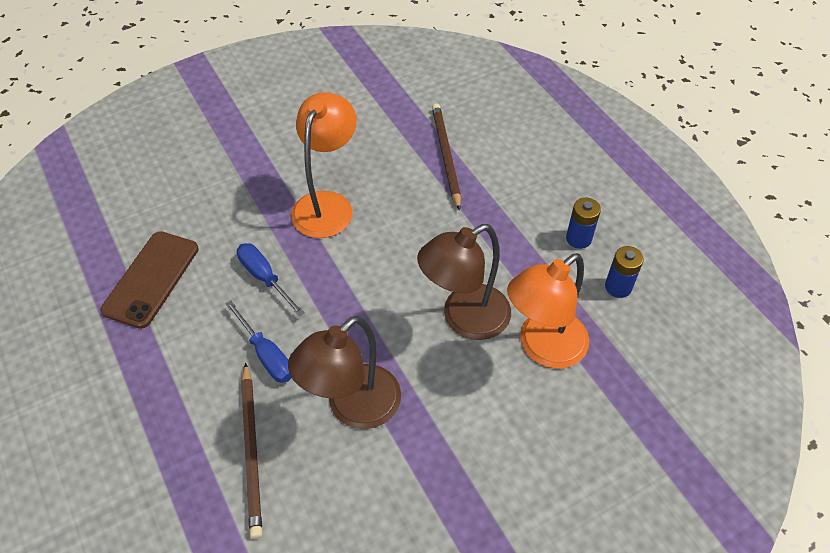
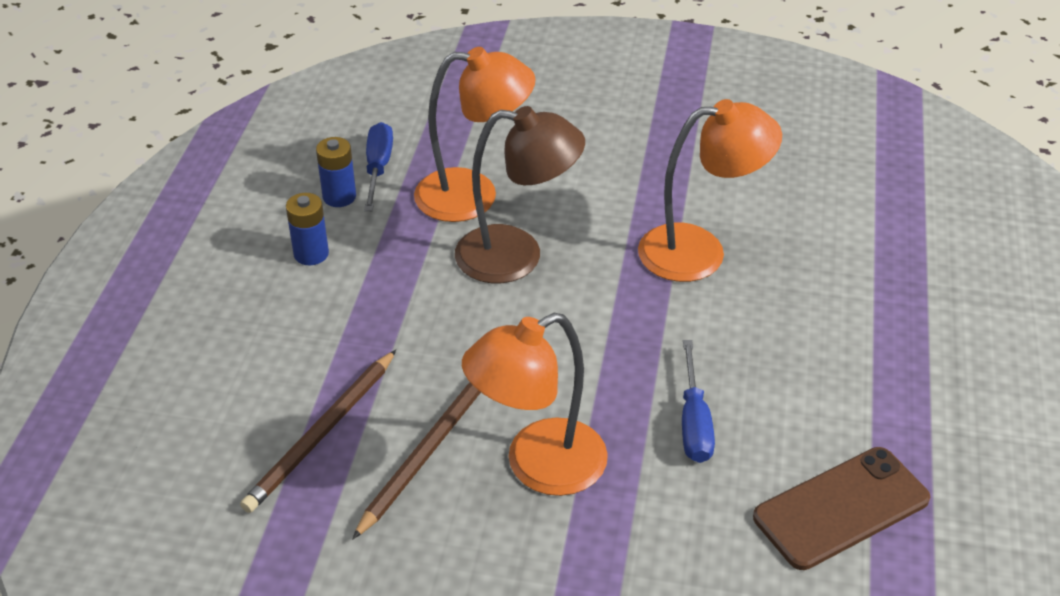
camera: 140 degrees left, 10 degrees down
(252, 451) = (825, 273): brown pencil -> brown pencil (427, 451)
(266, 354) = (752, 342): blue screwdriver -> blue screwdriver (378, 168)
(353, 408) = (700, 251): brown lamp -> orange lamp

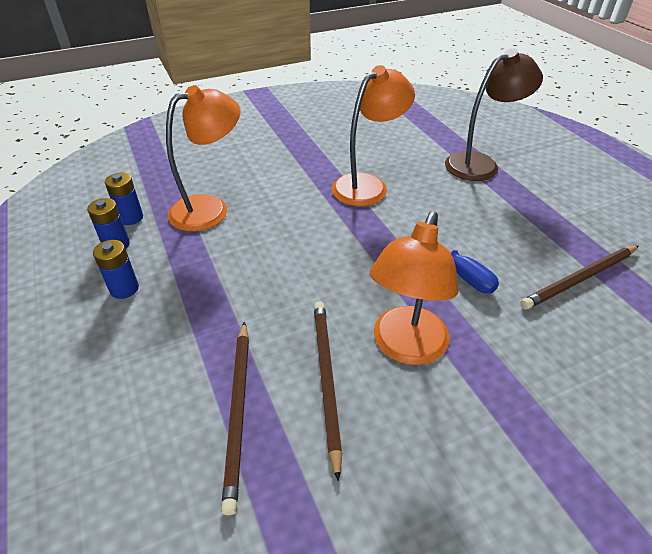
camera: 35 degrees left, 0 degrees up
(378, 168) = (131, 218): blue screwdriver -> blue battery
(517, 256) = (269, 230): brown lamp -> brown lamp (480, 164)
(841, 508) = (579, 279): brown phone -> brown pencil

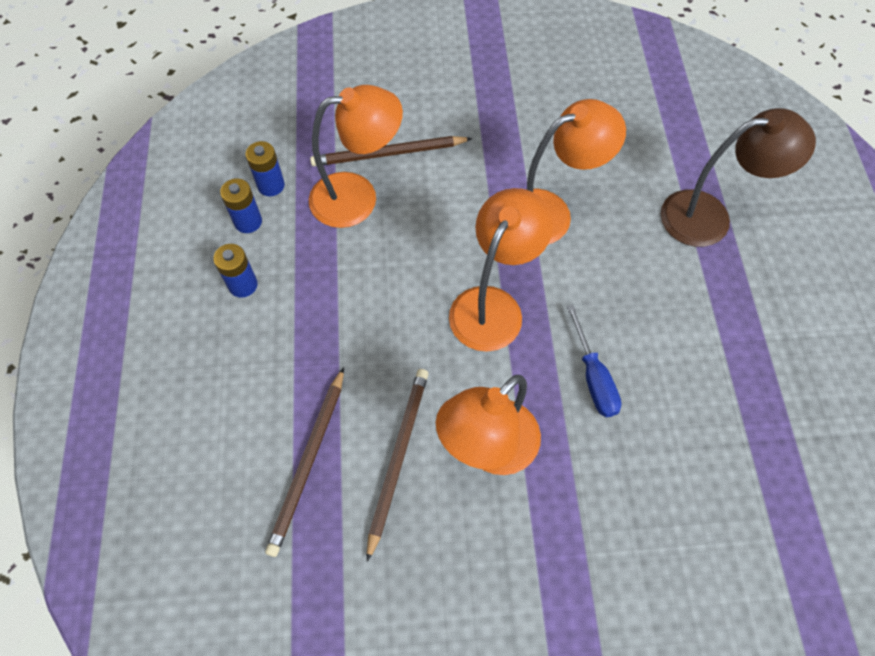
camera: 20 degrees right, 20 degrees up
(354, 248) = (493, 305): none -> orange lamp
(579, 279) = (723, 429): brown pencil -> brown pencil (388, 154)

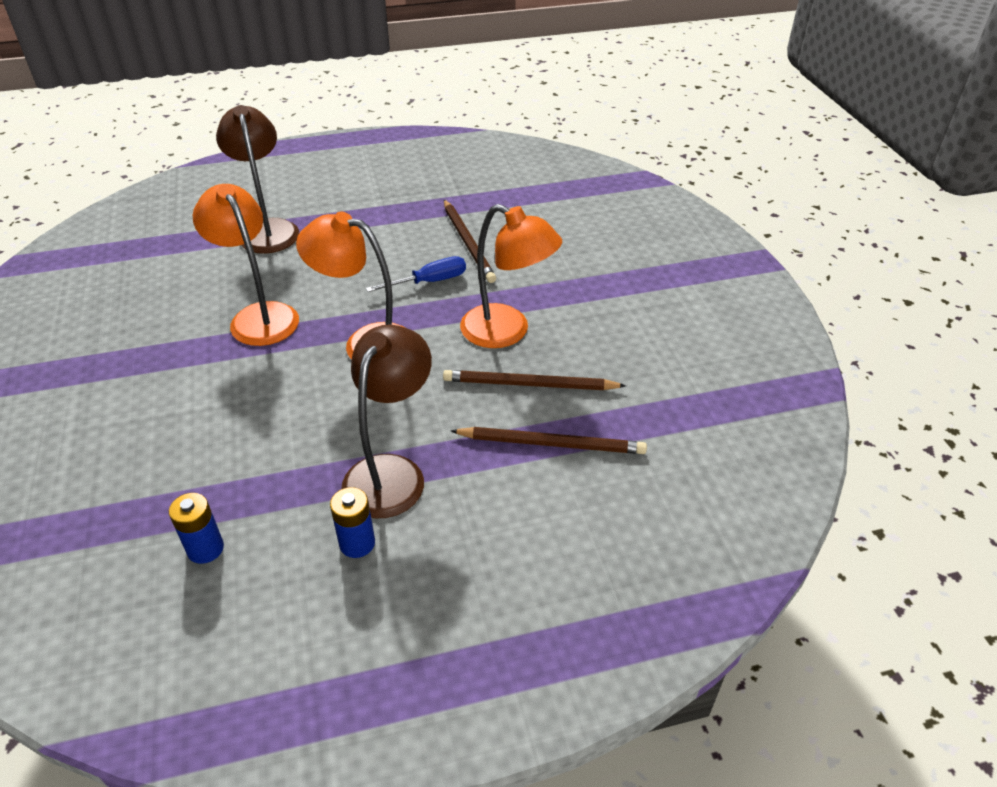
camera: 100 degrees left, 20 degrees down
(248, 222) = (263, 560): blue battery -> none
(311, 315) = (391, 472): none -> brown lamp
(358, 197) = (230, 460): orange lamp -> none
(388, 154) = (167, 443): brown pencil -> brown pencil (468, 243)

